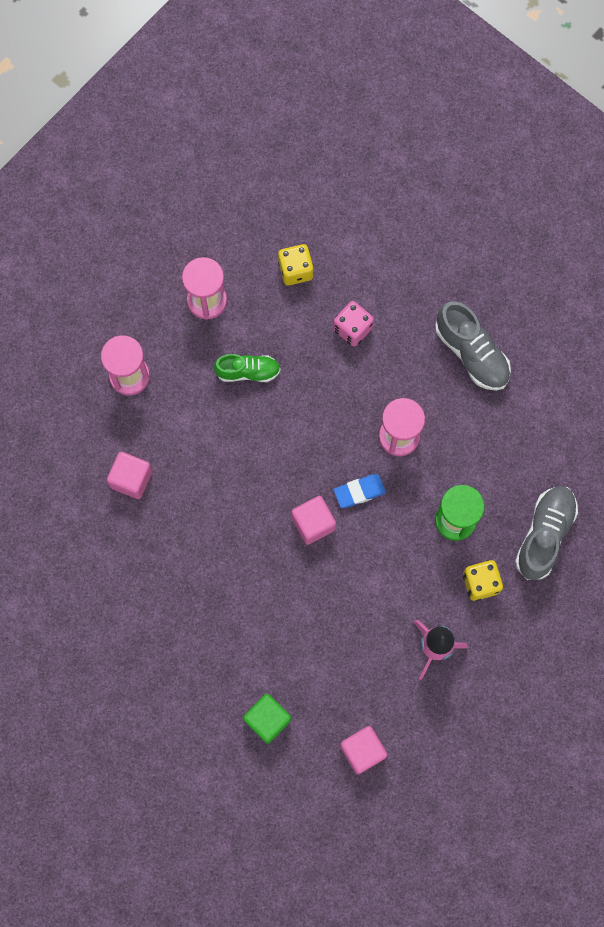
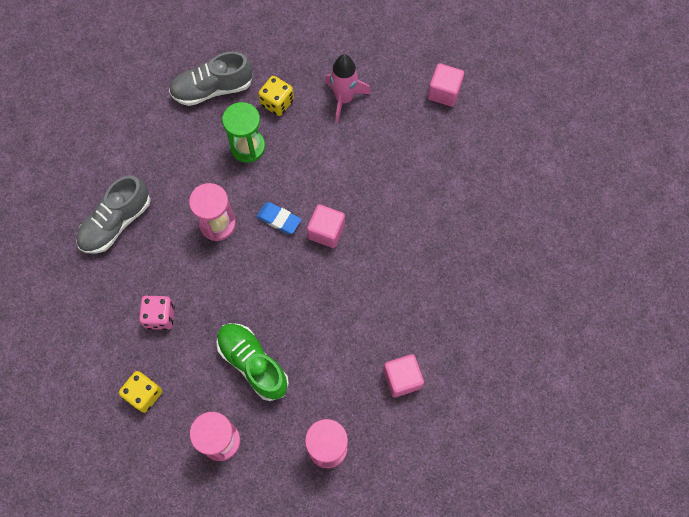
camera: 130 degrees left, 5 degrees down
(248, 371) = (253, 363): green shoe -> green shoe, size x1.52
(267, 720) = (477, 159): green cube -> none
(471, 353) = (116, 223): grey shoe -> grey shoe turned 150 degrees counterclockwise

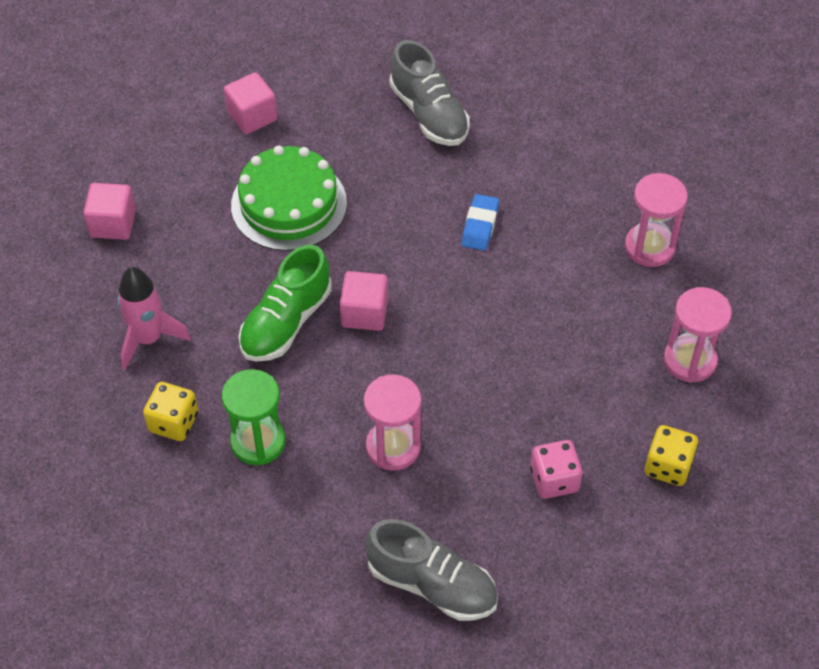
camera: 105 degrees left, 15 degrees down
(212, 89) = (168, 517): grey shoe -> grey shoe (429, 114)
(253, 363) = (577, 351): green shoe -> green shoe (286, 322)
(279, 219) = (363, 373): blue eraser -> blue eraser (480, 225)
(402, 378) = (535, 192): pink cube -> pink cube (252, 116)
(433, 203) = (289, 204): none -> green cake

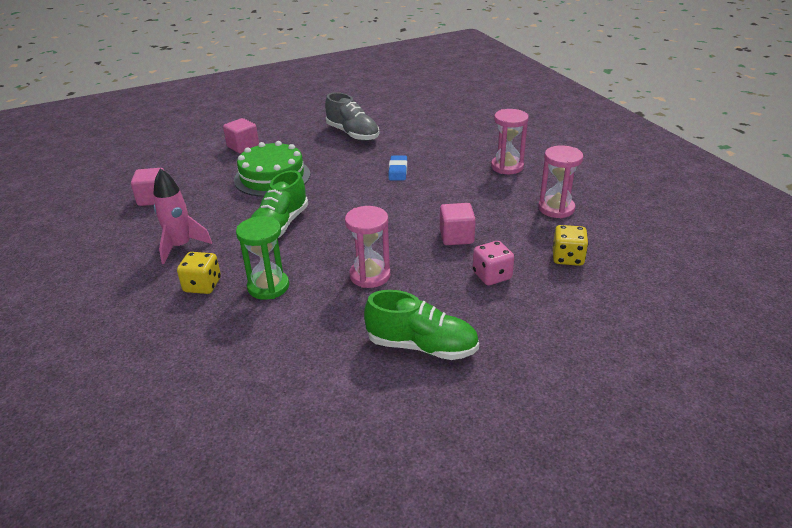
camera: 10 degrees left, 20 degrees down
(364, 313) = (333, 215): pink cube -> pink cube (456, 237)
(432, 584) = (422, 346): grey shoe -> green shoe

